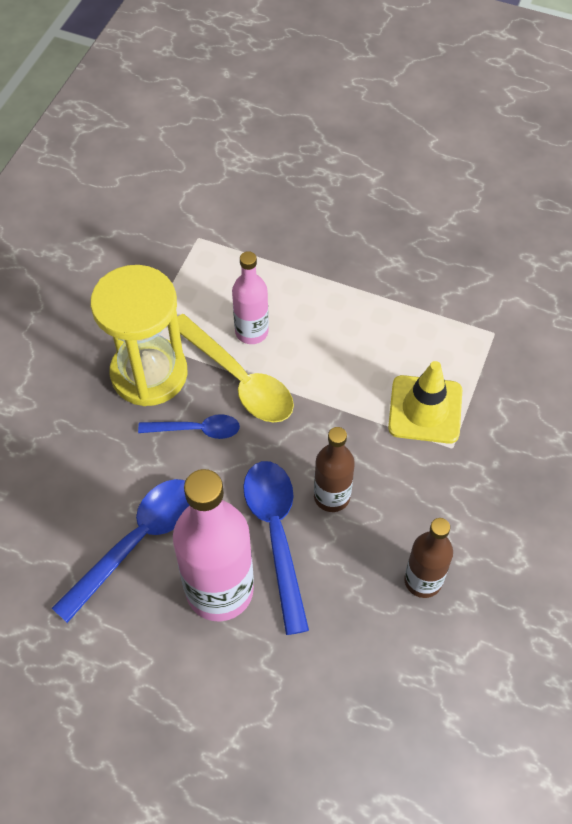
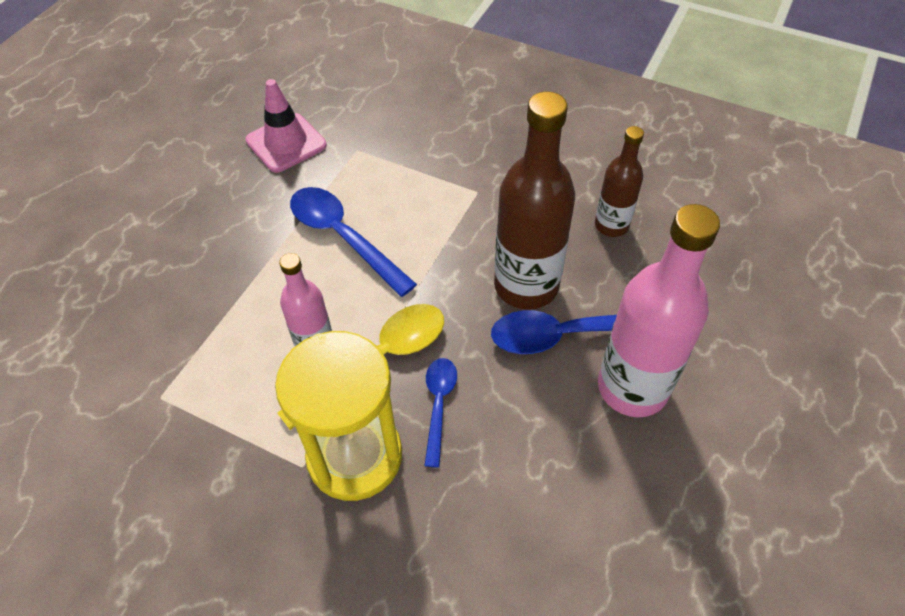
camera: 85 degrees left, 5 degrees down
(138, 541) = (579, 468): blue spoon -> blue spoon (343, 237)
(332, 496) = (526, 286): brown bottle -> brown bottle, size x1.77
(425, 409) = (435, 207): yellow traffic cone -> none
(492, 271) = (286, 143): none -> pink traffic cone

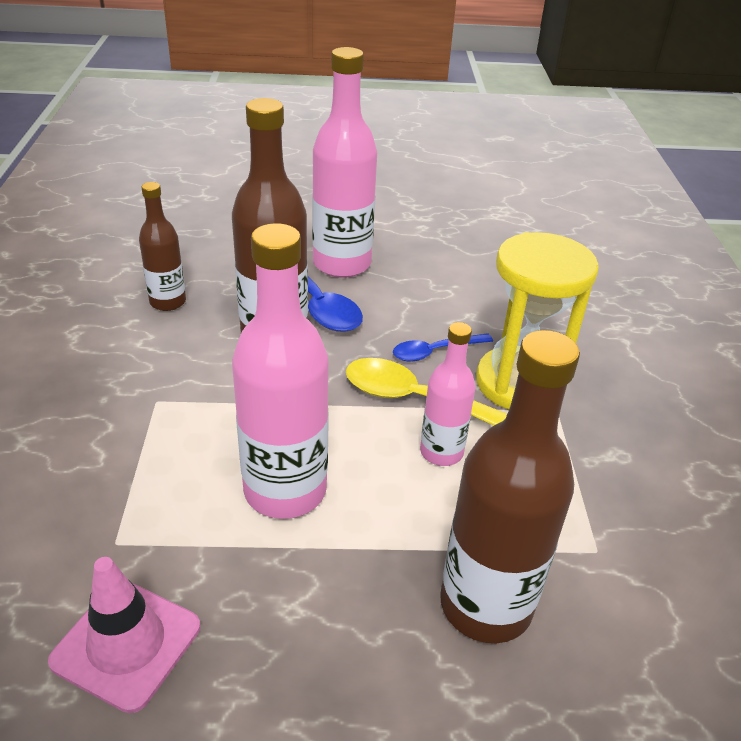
camera: 120 degrees left, 15 degrees down
(179, 306) = (485, 605): none -> brown bottle
(343, 237) = (285, 490): blue spoon -> pink bottle

